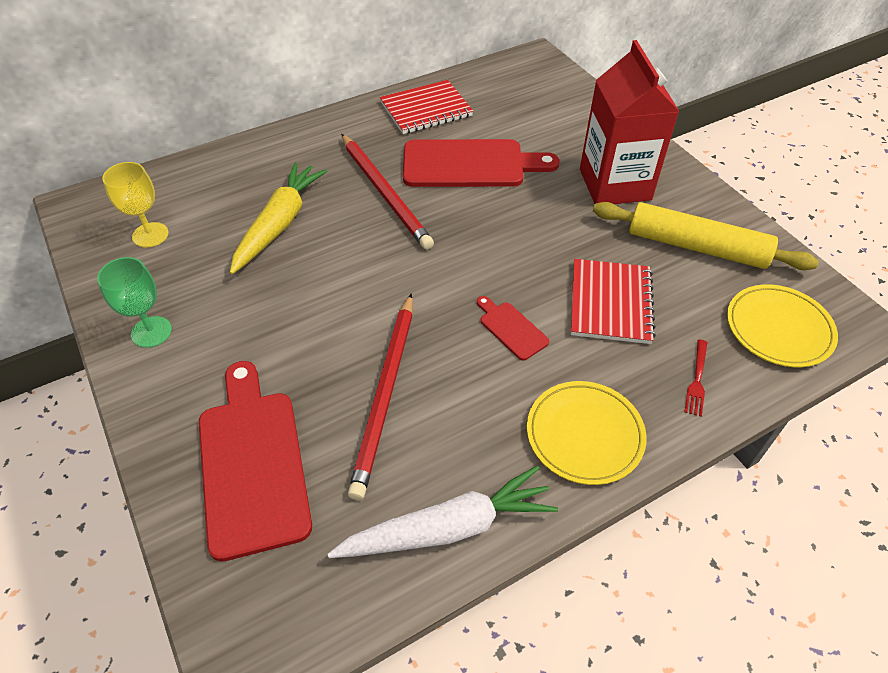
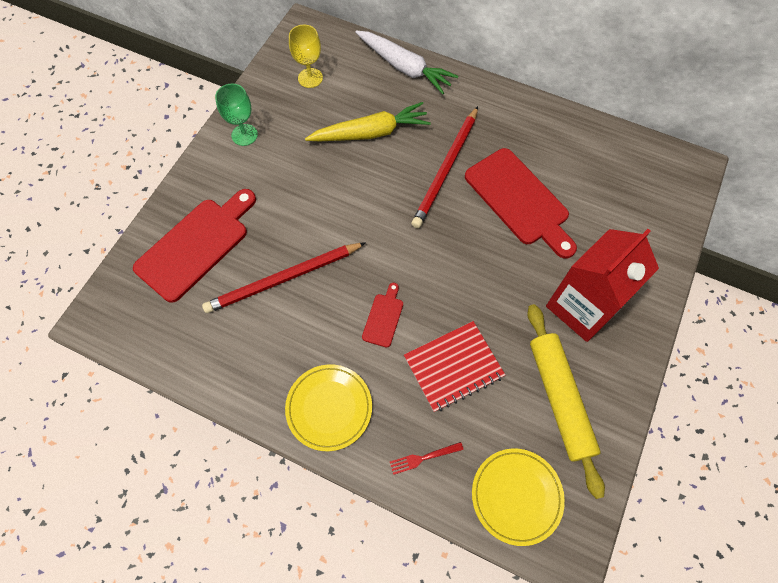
camera: 55 degrees right, 15 degrees up
(426, 109) = (554, 136): red notebook -> none
(448, 528) = (217, 368): white carrot -> white carrot (404, 67)

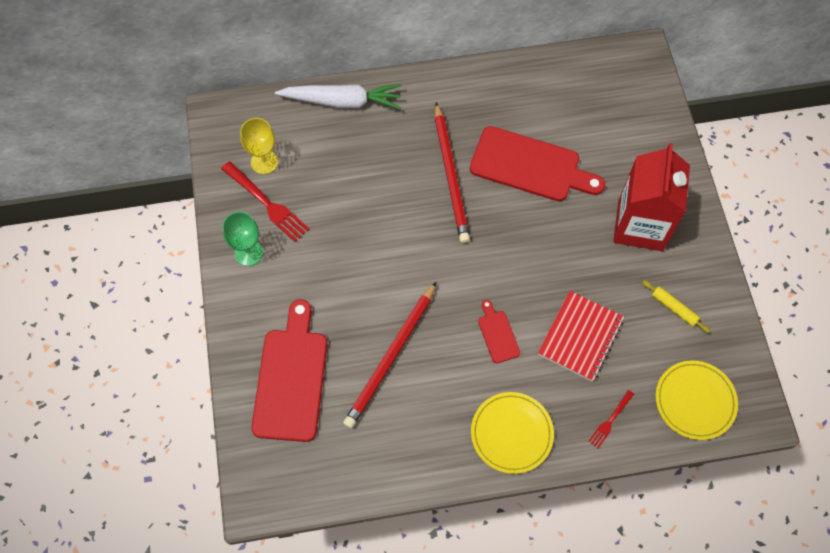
camera: 35 degrees left, 0 degrees up
(287, 108) = (267, 203): none -> red fork
(370, 133) = (361, 181): yellow carrot -> none
(560, 399) = (674, 308): yellow rolling pin -> yellow rolling pin, size x0.46

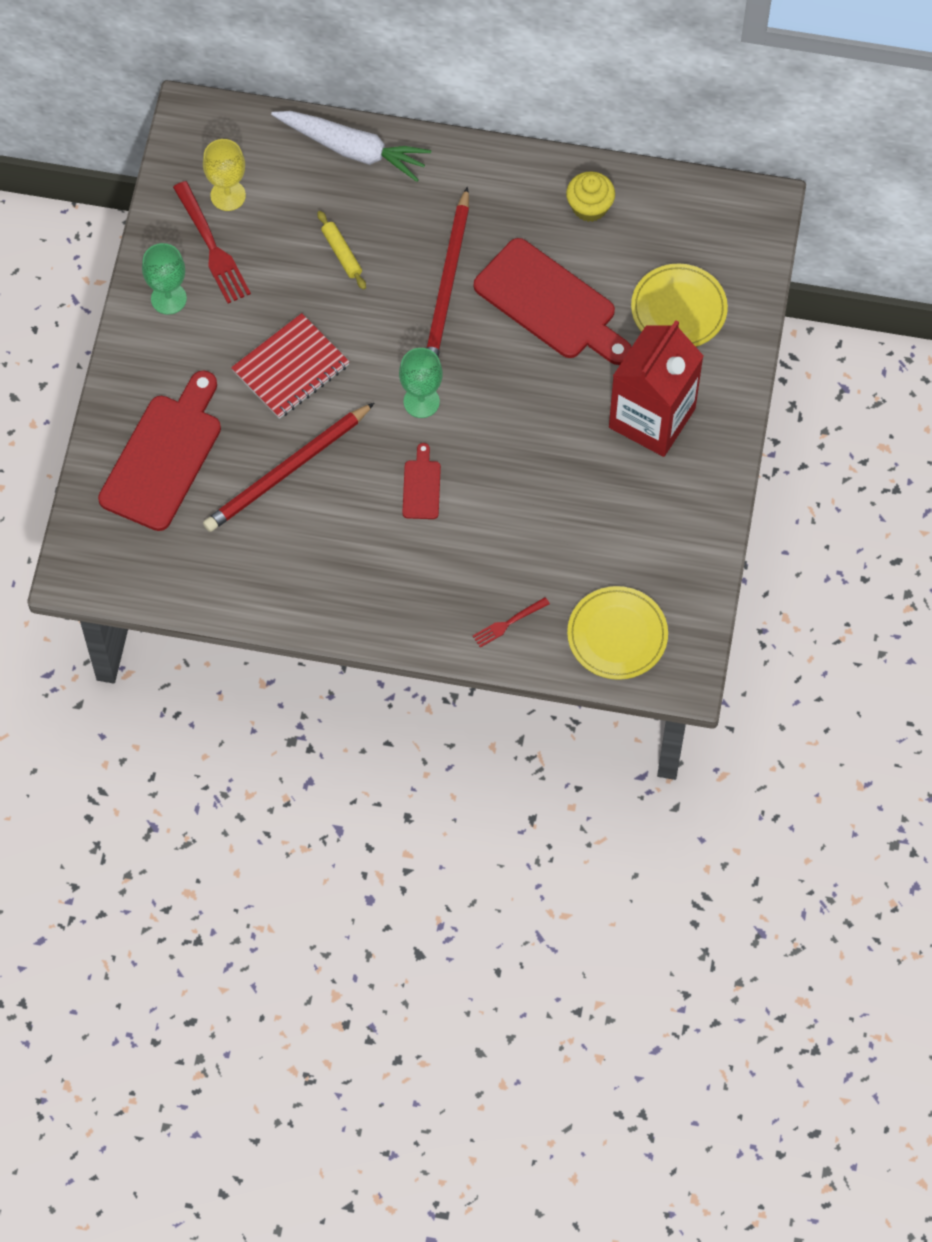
camera: 20 degrees right, 0 degrees up
(469, 269) = (421, 401): none -> green goblet
(511, 433) = (389, 599): yellow plate -> yellow plate (678, 309)
(526, 89) = (589, 207): none -> yellow cupcake
(580, 337) = (517, 521): red notebook -> red notebook (291, 368)
(674, 308) = (645, 526): yellow rolling pin -> yellow rolling pin (342, 253)

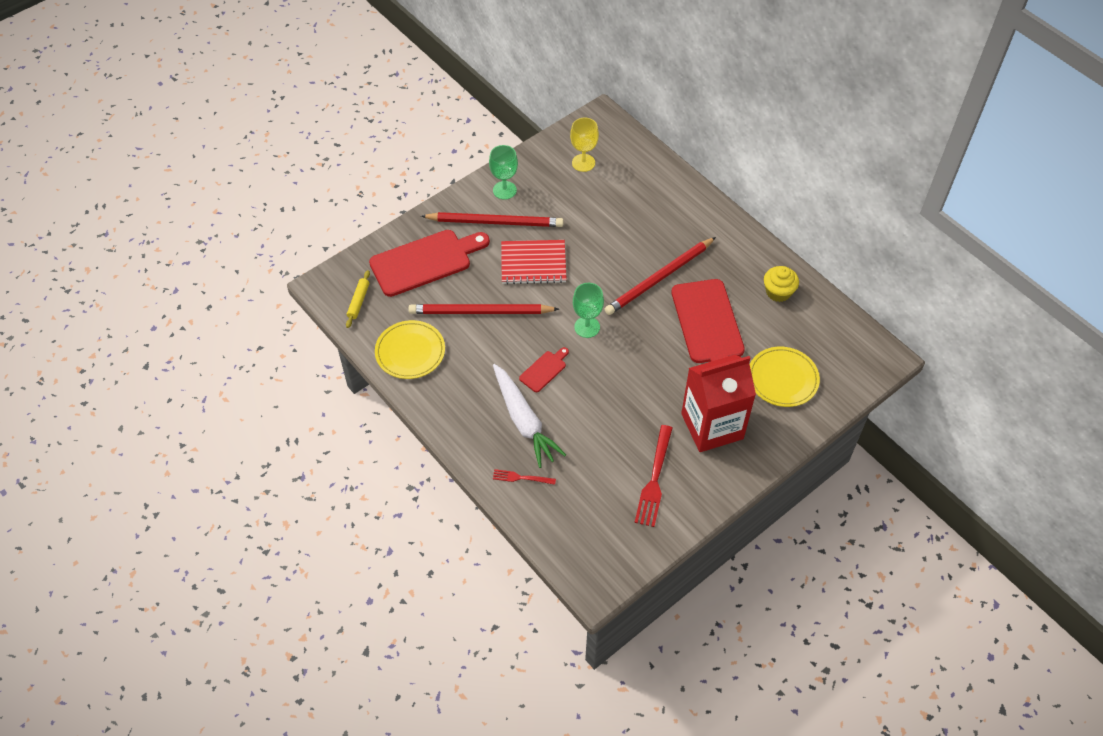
camera: 40 degrees right, 10 degrees down
(197, 347) = (495, 222): none -> red pencil
(212, 247) = (551, 181): red fork -> red fork (654, 480)
(342, 253) = (616, 227): yellow rolling pin -> yellow rolling pin (358, 301)
(352, 149) = (670, 182): white carrot -> white carrot (524, 421)
(617, 635) = (578, 532): yellow plate -> yellow plate (410, 352)

